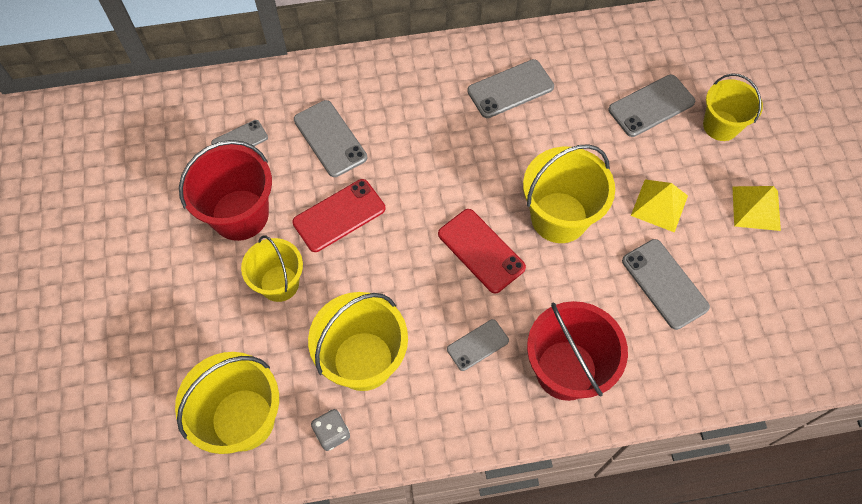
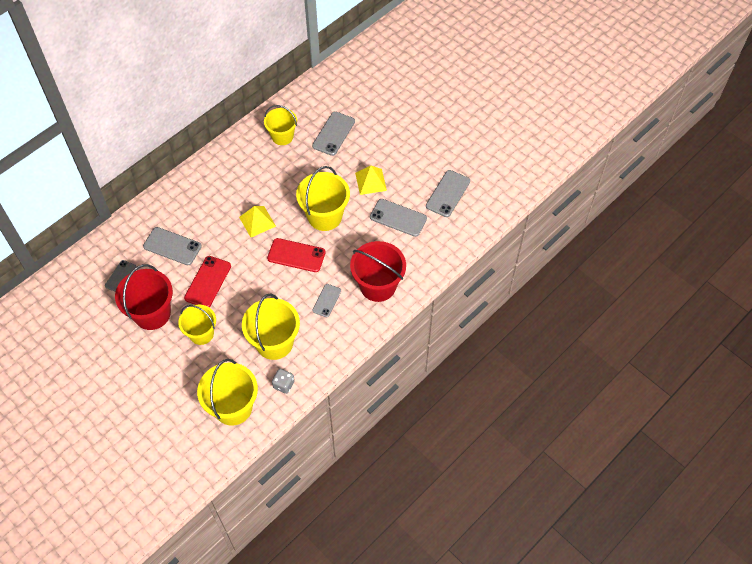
camera: 35 degrees left, 5 degrees down
(510, 89) = (253, 165): grey phone -> grey phone (448, 193)
(721, 126) = (375, 124): yellow bucket -> yellow bucket (282, 136)
(756, 208) = (418, 156): yellow pyramid -> yellow pyramid (257, 221)

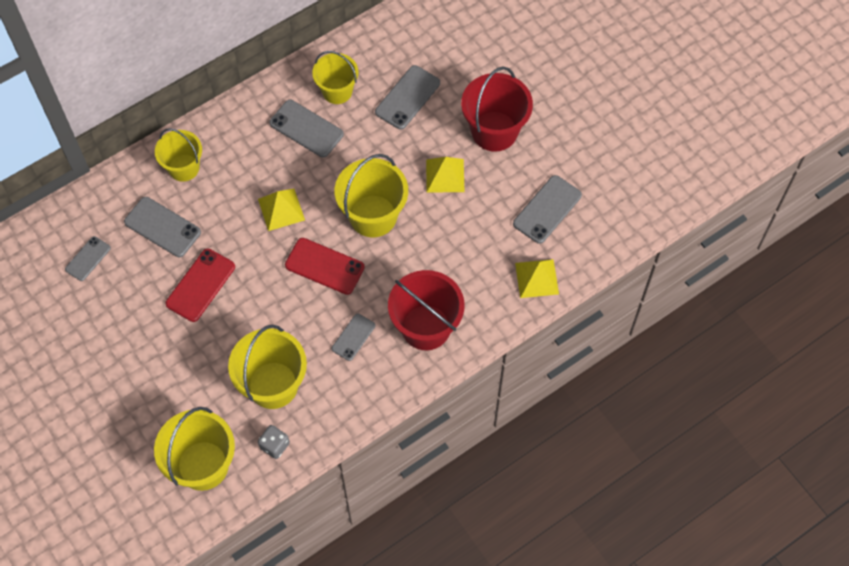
camera: 10 degrees right, 5 degrees up
(152, 313) = (120, 317): red bucket -> red bucket (494, 131)
(201, 333) = (179, 356): yellow bucket -> yellow bucket (184, 168)
(398, 218) = (472, 234): grey phone -> grey phone (306, 129)
(450, 240) = (537, 278): none -> yellow pyramid

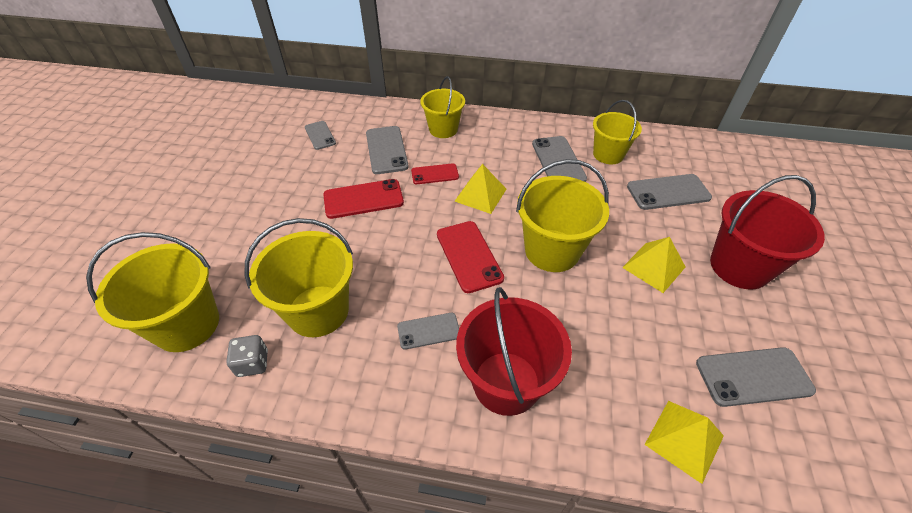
camera: 45 degrees right, 15 degrees down
(88, 258) = (320, 135): grey phone -> grey phone turned 75 degrees clockwise
(227, 219) = (435, 174): none -> red phone

